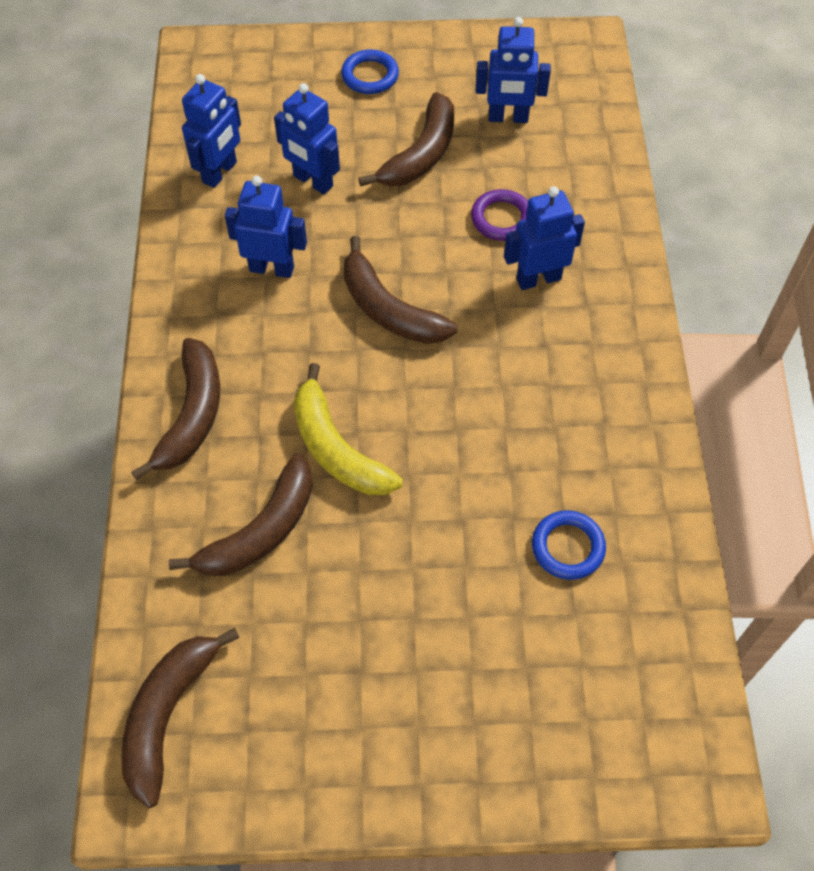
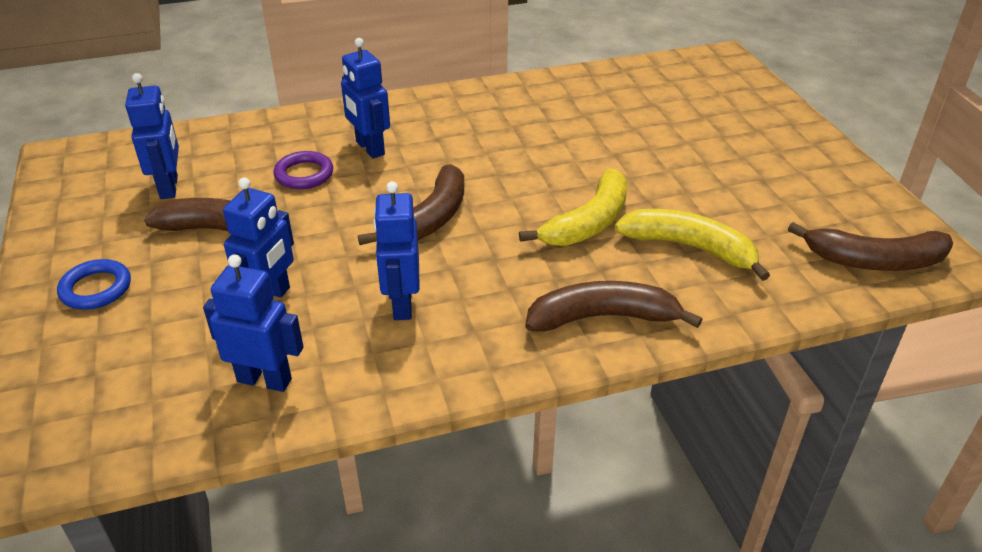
camera: 105 degrees left, 20 degrees down
(261, 530) = (690, 247): brown banana -> yellow banana
(567, 547) = (607, 110): blue ring -> none

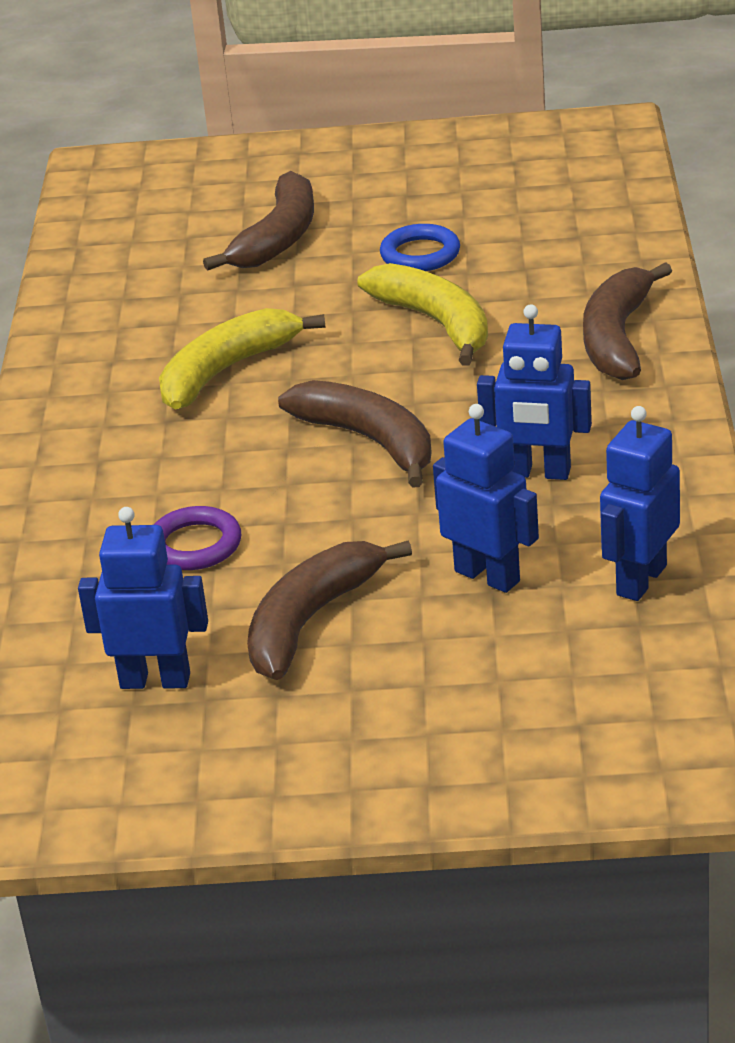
camera: 70 degrees left, 5 degrees down
(96, 289) = (395, 737): blue ring -> blue ring (420, 254)
(369, 148) = (157, 482): blue robot -> none
(690, 247) = (517, 264): yellow banana -> yellow banana (226, 371)
(874, 261) = (590, 162): brown banana -> brown banana (278, 238)

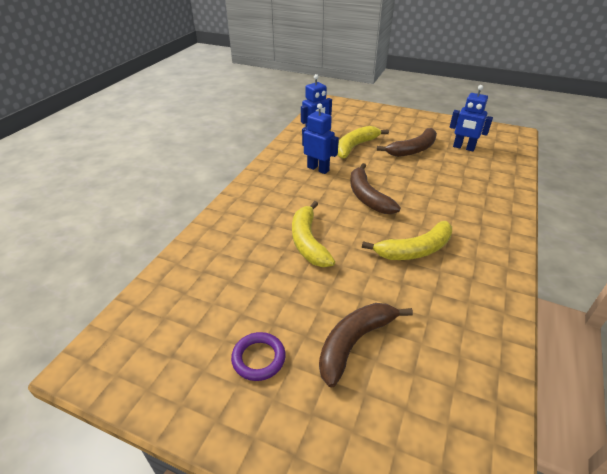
camera: 160 degrees left, 5 degrees up
(195, 545) = (445, 180): purple ring -> purple ring (258, 358)
(420, 254) = (285, 291): blue ring -> none
(487, 576) = (355, 147): blue robot -> yellow banana
(617, 338) = (245, 208): brown banana -> none

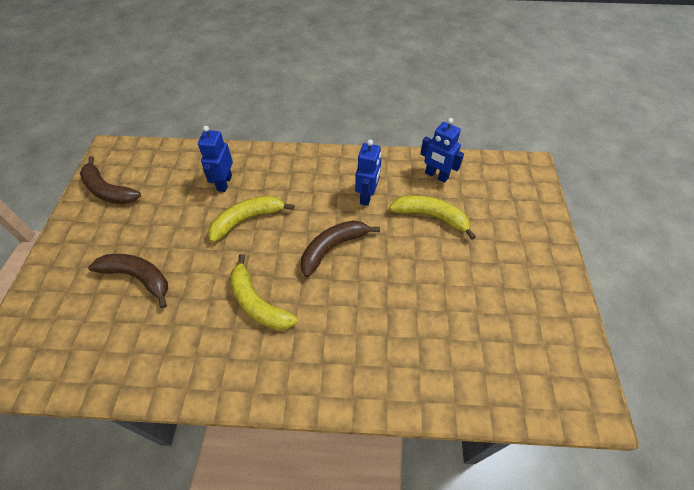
camera: 70 degrees right, 15 degrees up
(258, 358) = (119, 226): purple ring -> none
(413, 150) = (456, 274): brown banana -> brown banana (108, 190)
(463, 148) = (496, 333): blue robot -> blue robot (224, 183)

